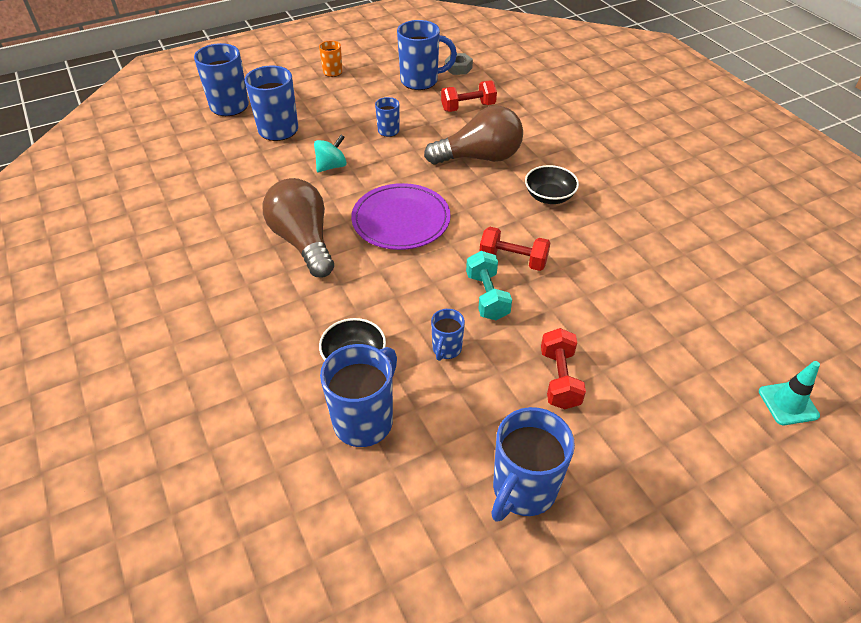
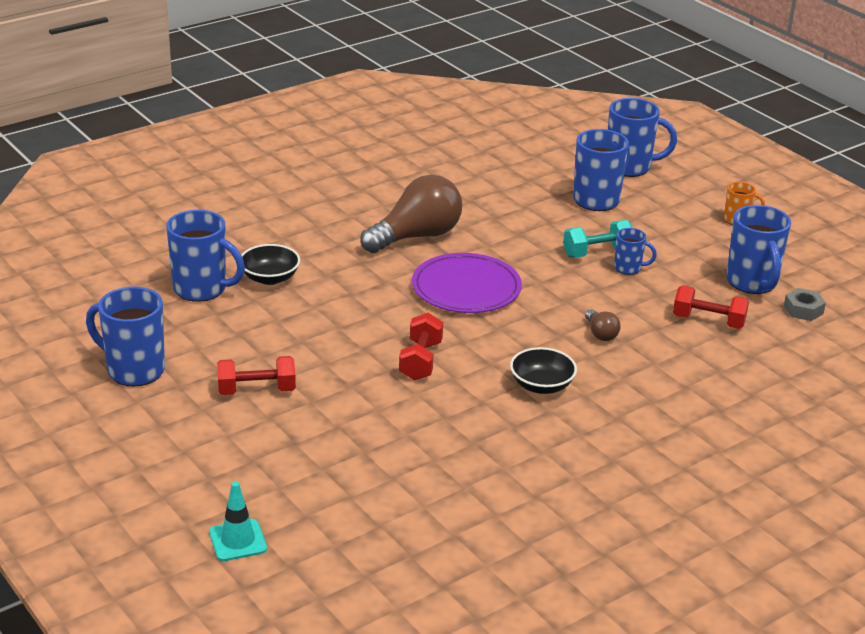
camera: 80 degrees right, 15 degrees down
(331, 166) = (543, 239): turquoise spinning top -> none
(446, 349) = (286, 325): blue mug -> none
(468, 107) = (708, 321): red dumbbell -> red dumbbell turned 45 degrees counterclockwise
(479, 157) = (600, 334): brown light bulb -> brown light bulb, size x0.44
(487, 296) = (361, 346): turquoise dumbbell -> turquoise dumbbell (597, 253)

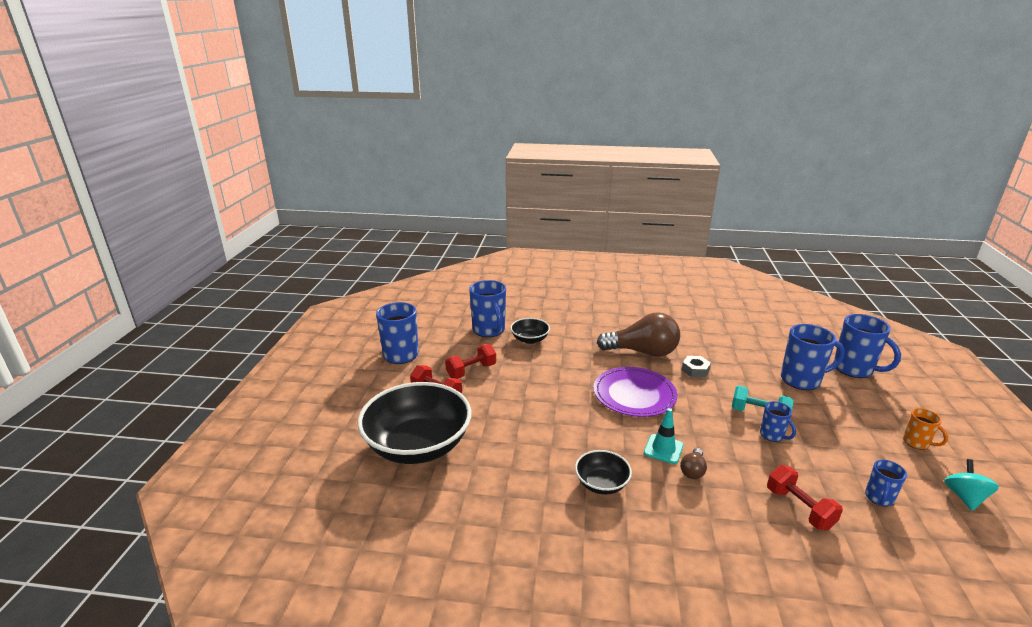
camera: 45 degrees right, 5 degrees down
(238, 540) = (300, 472): turquoise traffic cone -> turquoise traffic cone (663, 449)
(322, 449) = (418, 445): none -> black bowl
(420, 361) = (545, 424): red dumbbell -> red dumbbell (471, 371)
(752, 283) = (879, 498): blue mug -> blue mug, size x0.54
(803, 252) = (964, 497): none -> turquoise spinning top
(803, 310) = (912, 548): grey nut -> grey nut (695, 370)

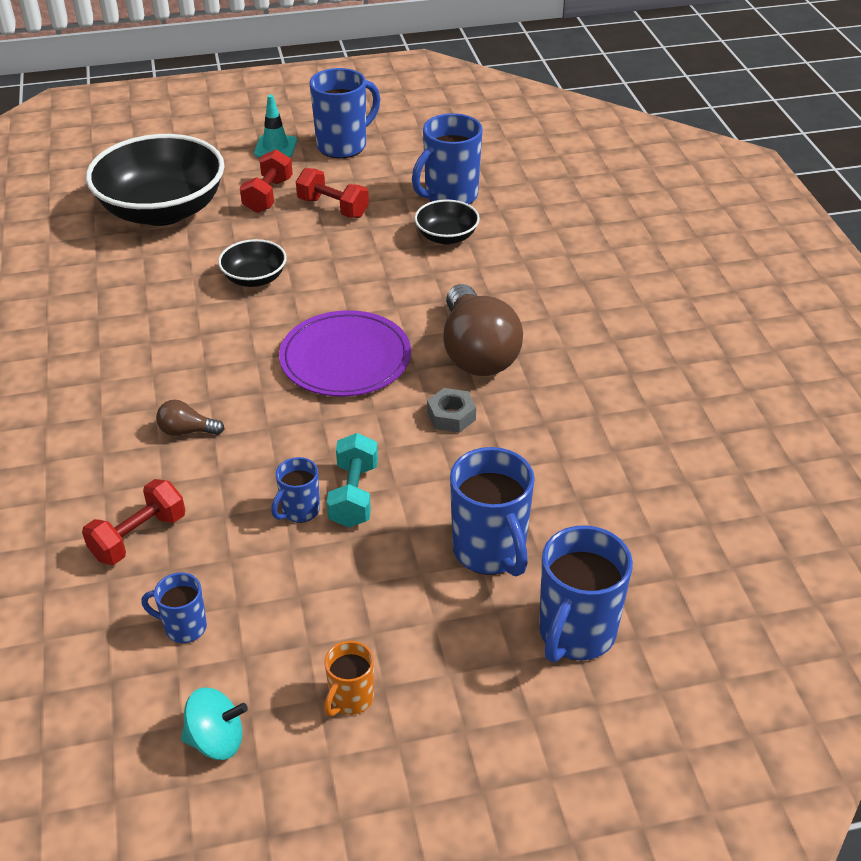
camera: 70 degrees right, 15 degrees up
(601, 484) = (137, 355): black bowl -> black bowl (254, 278)
(663, 449) = (224, 400): turquoise traffic cone -> turquoise traffic cone (275, 147)

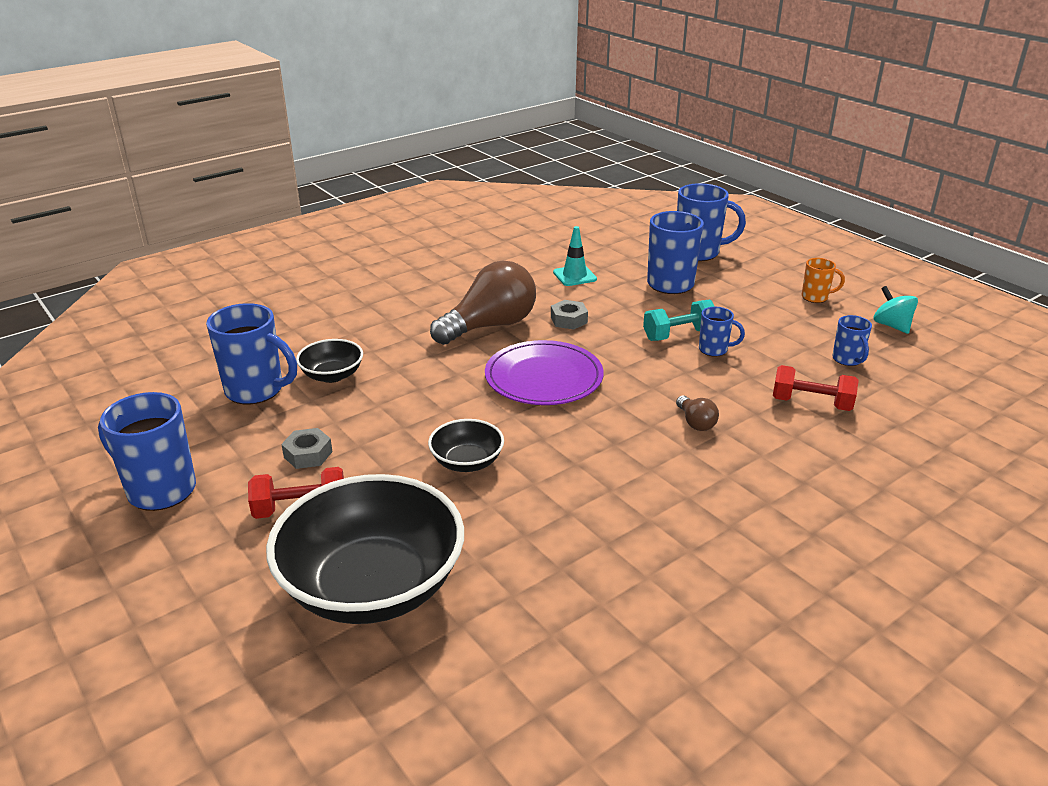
camera: 115 degrees left, 10 degrees down
(275, 147) = (174, 546): turquoise traffic cone -> turquoise traffic cone (574, 276)
(333, 208) = (308, 454): red dumbbell -> grey nut

